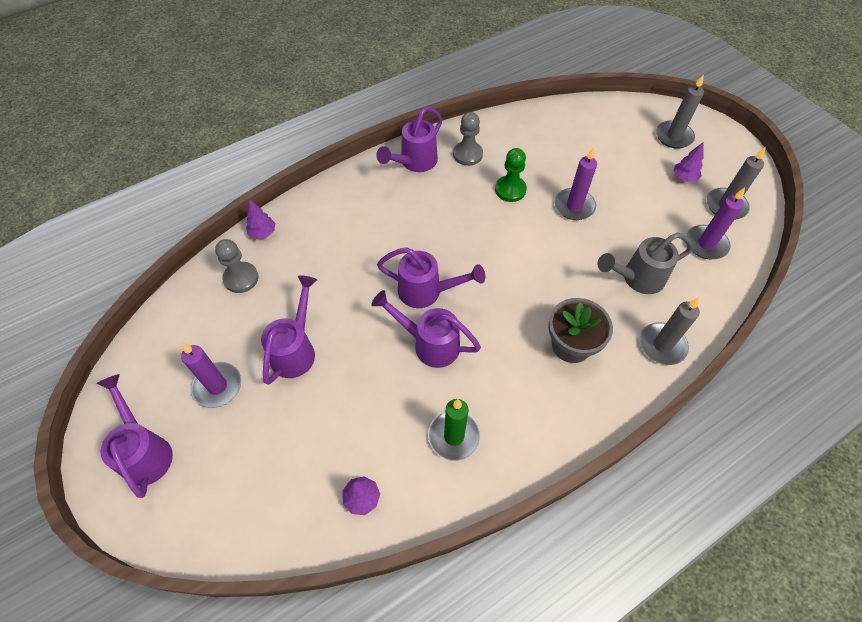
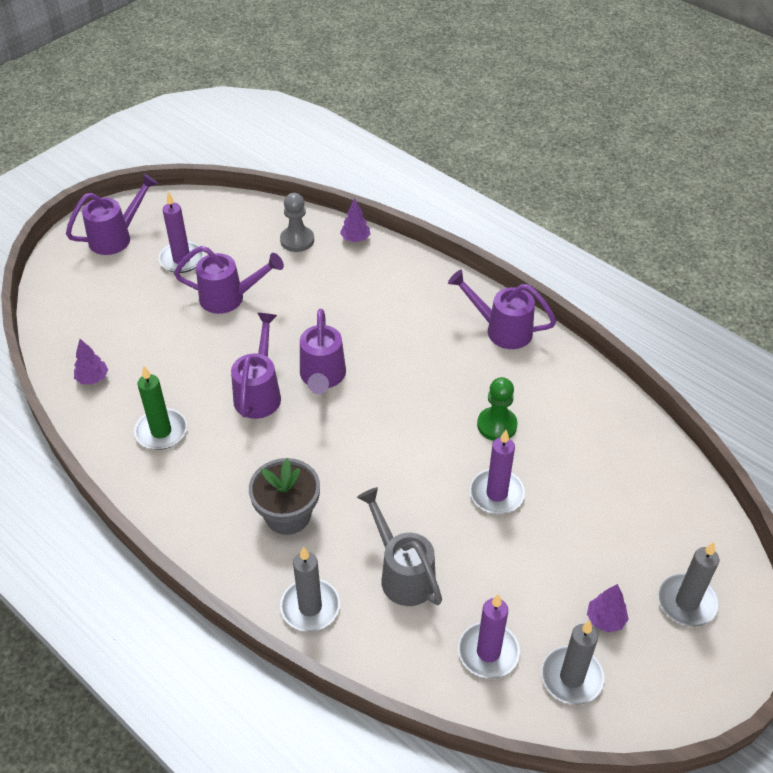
camera: 75 degrees right, 10 degrees down
(467, 154) = (537, 375): grey pawn -> none

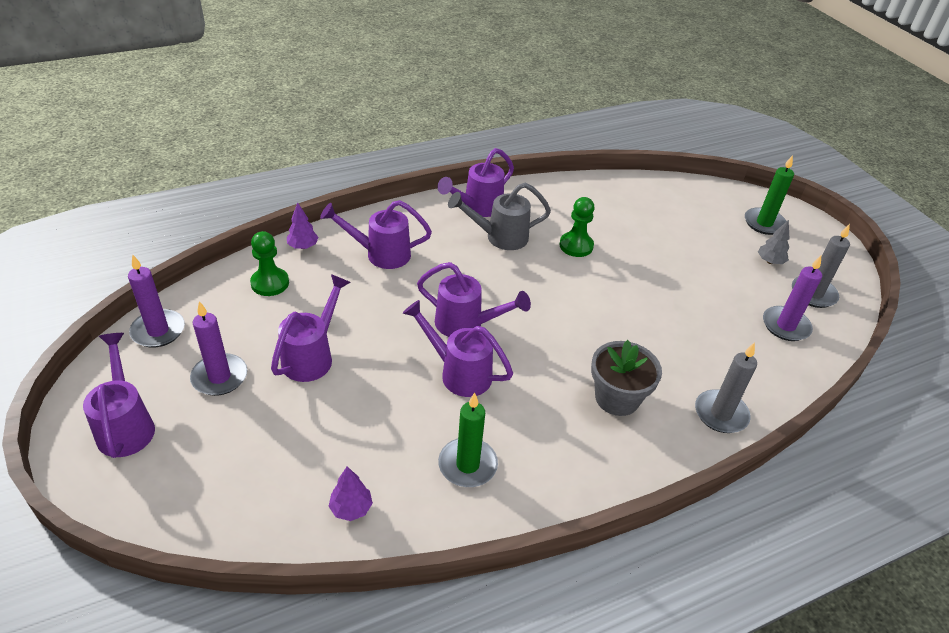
camera: 70 degrees left, 5 degrees down
(297, 240) = (270, 283): grey pawn -> green pawn
(379, 288) = (380, 254): none -> purple watering can
(402, 573) = (702, 346): grey watering can -> grey watering can (499, 237)
(496, 494) = (643, 270): purple candle -> purple candle (158, 331)
(605, 619) = (770, 261): purple tree -> grey tree
(686, 602) = (764, 223): grey candle -> green candle

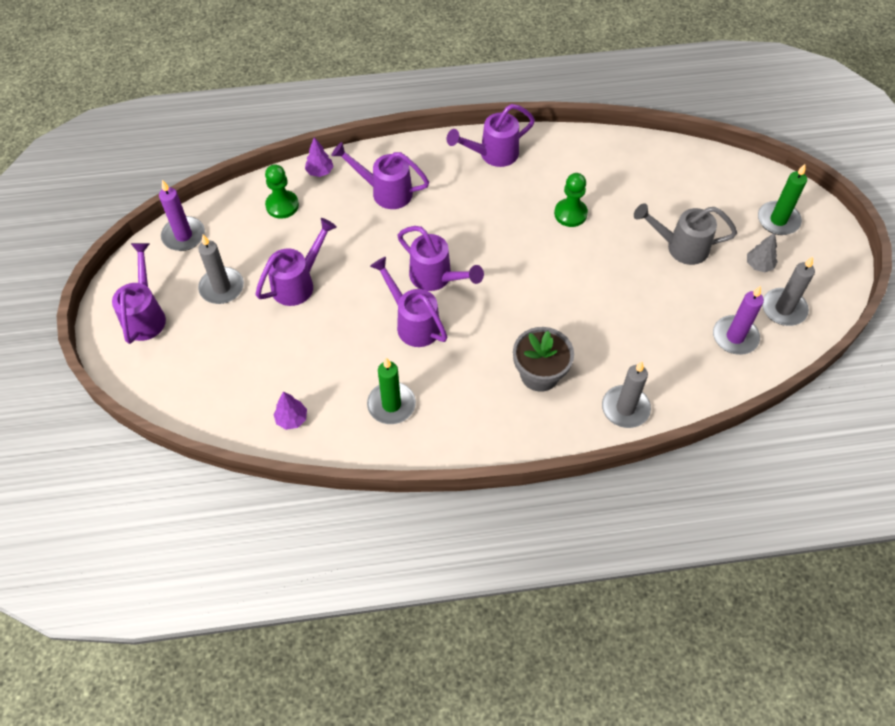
camera: 20 degrees right, 15 degrees up
(219, 377) = (222, 287): purple candle -> grey candle
(499, 237) = (500, 192): grey watering can -> grey watering can (680, 247)

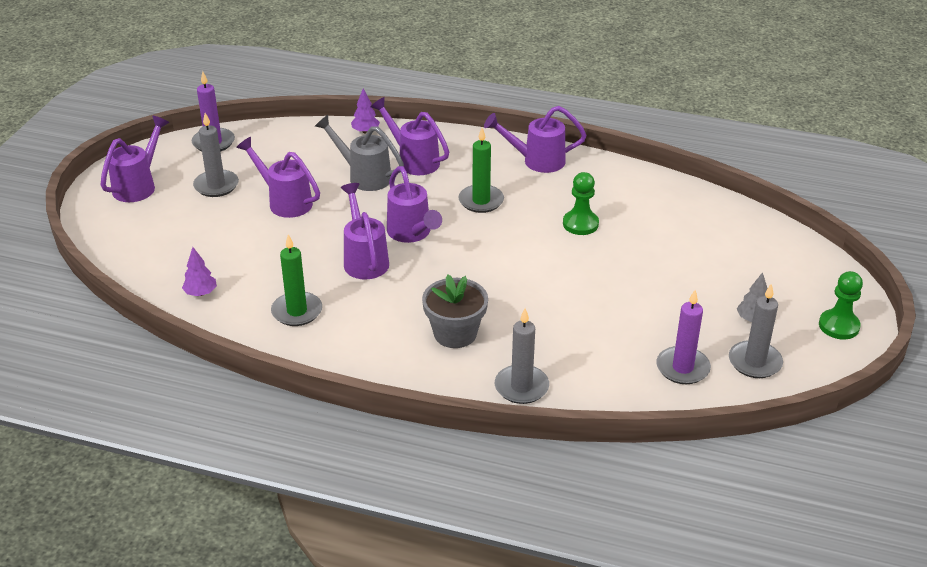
camera: 25 degrees right, 20 degrees down
(282, 205) = (313, 145): green pawn -> green pawn (838, 326)
(298, 283) = (284, 201): purple watering can -> purple watering can turned 120 degrees counterclockwise
(680, 247) = (676, 280): grey watering can -> grey watering can (363, 176)
(778, 220) = (802, 290): green candle -> green candle (481, 201)

